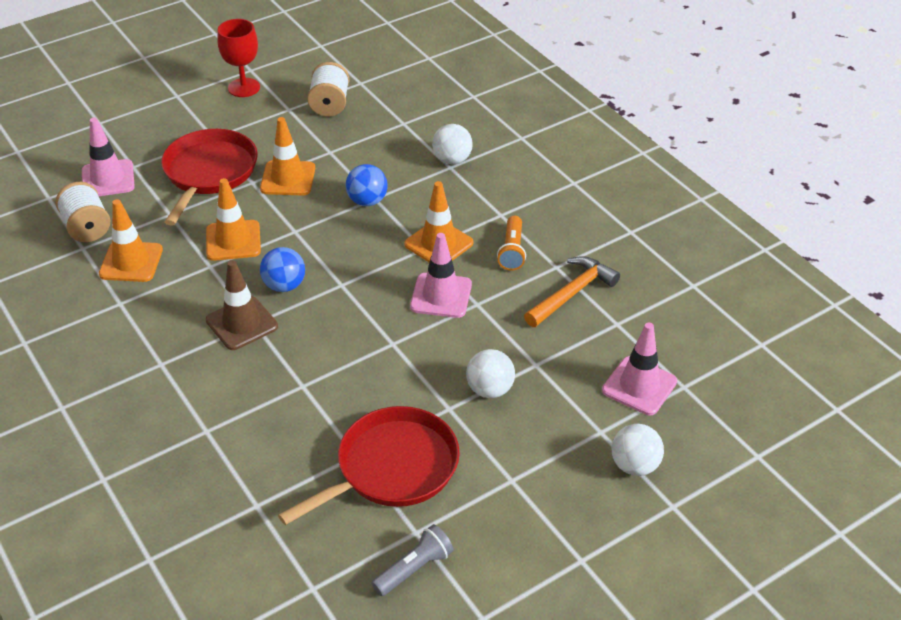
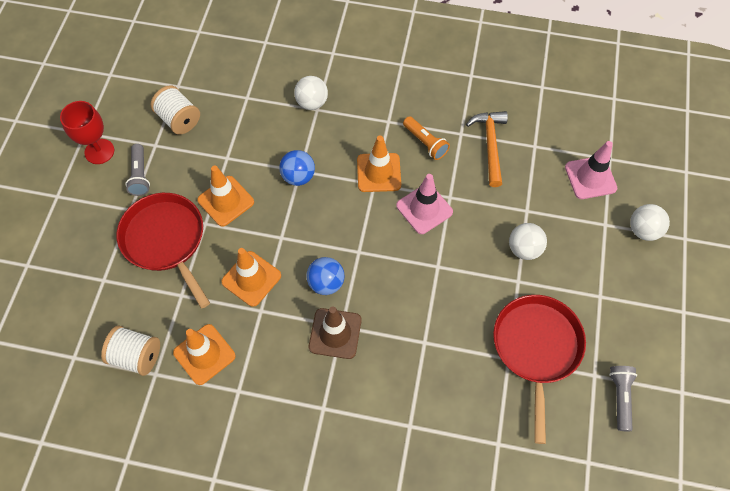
camera: 45 degrees left, 20 degrees up
(108, 179) = (98, 305): pink traffic cone -> none
(250, 121) = (140, 175): none -> grey flashlight

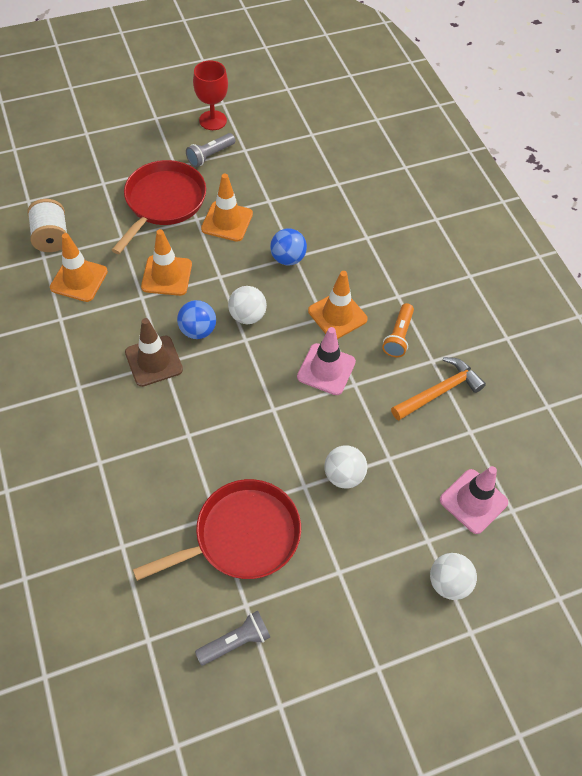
camera: 55 degrees right, 5 degrees down
(179, 119) = (280, 152): white spool -> none
(312, 103) = (370, 230): white ball -> white ball (247, 316)

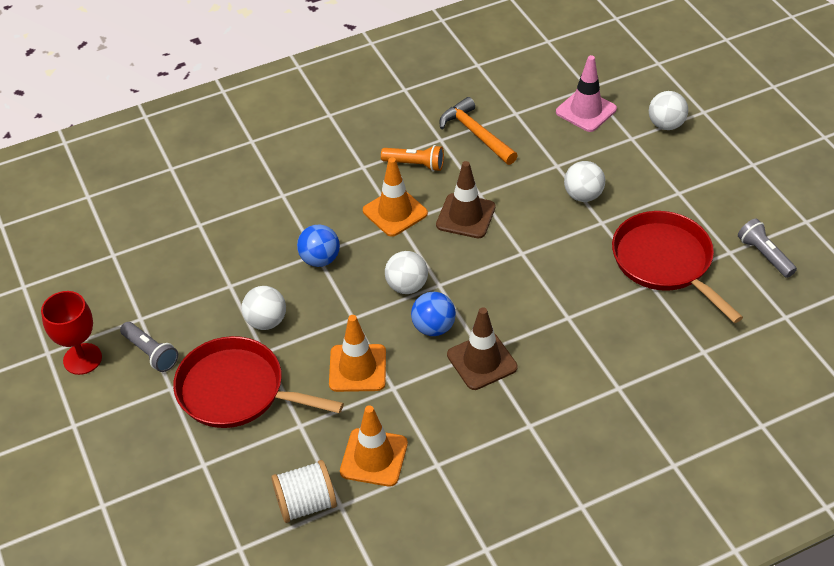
camera: 90 degrees left, 10 degrees down
(227, 221) = (266, 321): orange traffic cone -> white ball
(326, 369) = (465, 216): pink traffic cone -> brown traffic cone

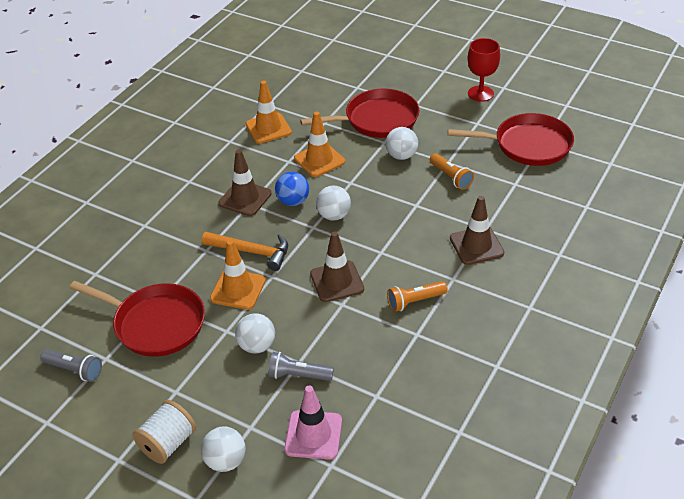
camera: 145 degrees right, 5 degrees down
(129, 259) = (528, 145): none -> red pan
(151, 353) = (447, 112): grey flashlight -> grey flashlight (298, 375)
(248, 265) = (451, 177): none -> orange flashlight
(306, 503) = (286, 97): white spool -> white spool (168, 443)
(309, 184) = (476, 246): none -> brown traffic cone
(320, 259) = (409, 203): blue ball -> none
(395, 212) = (392, 258): orange traffic cone -> orange traffic cone (238, 289)
(476, 134) = (392, 355): orange hammer -> orange hammer (251, 252)

